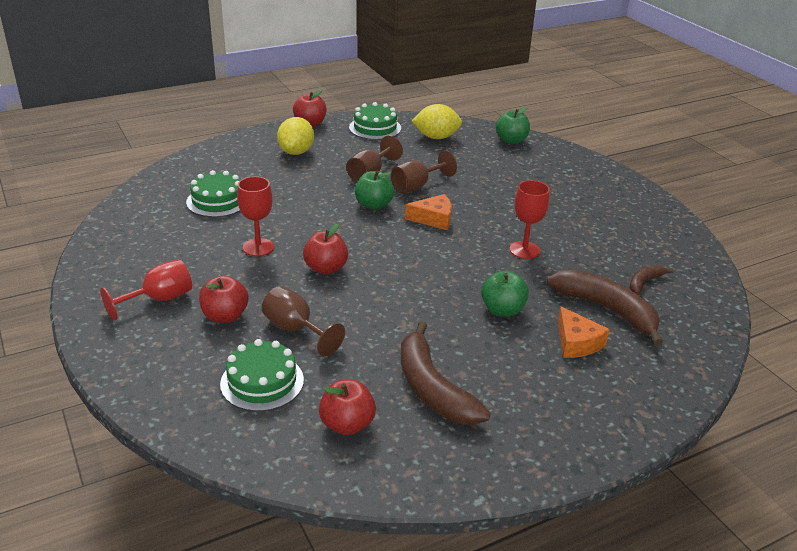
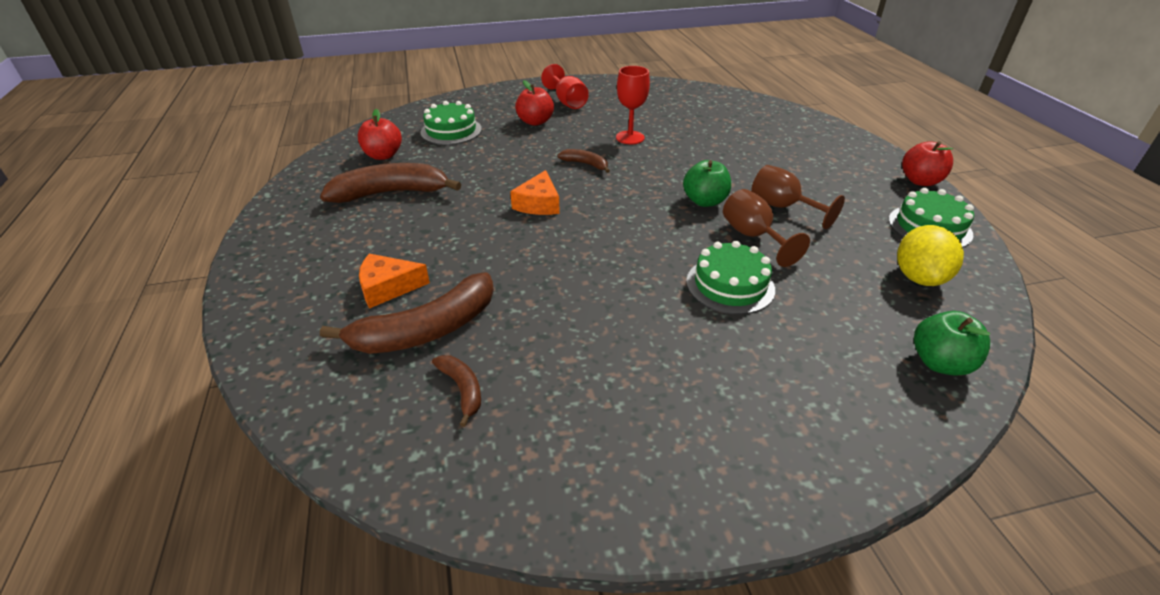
camera: 105 degrees right, 5 degrees up
(217, 201) = (716, 124): green cake -> green cake (730, 285)
(295, 329) = (503, 145): brown goblet -> none
(296, 152) = (832, 167): yellow lemon -> none
(326, 268) = (585, 164): red apple -> brown banana
(433, 219) = (669, 236): orange cheese -> orange cheese (538, 204)
(502, 310) = (471, 250): green apple -> none
(524, 250) = (580, 293): red goblet -> none

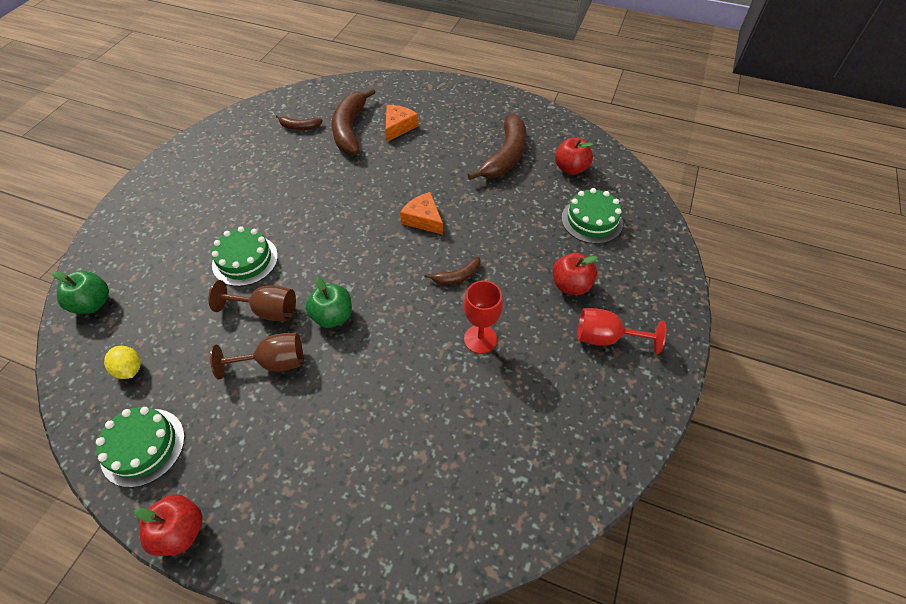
camera: 125 degrees right, 15 degrees up
(919, 277) = (130, 369): yellow lemon -> yellow lemon, size x0.63

